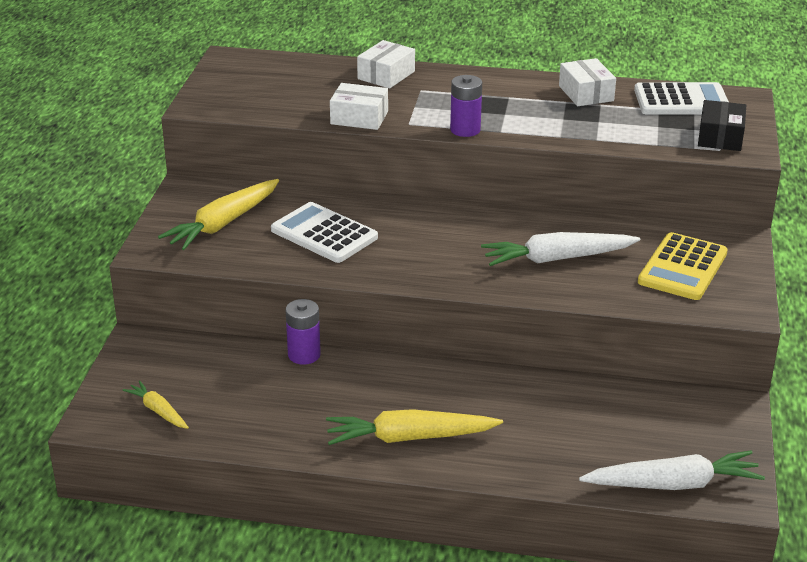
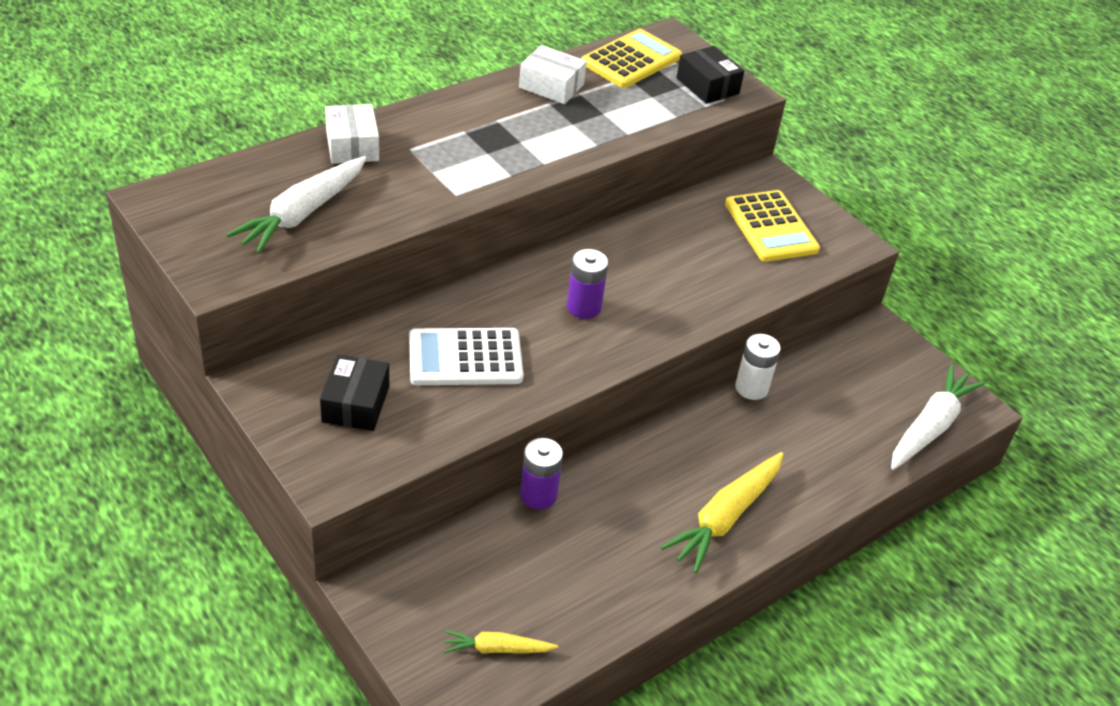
camera: 50 degrees left, 10 degrees up
(223, 224) = (355, 404): yellow carrot -> black box
(359, 118) = (401, 211): white box -> none
(465, 130) = (513, 177): purple battery -> purple battery (584, 307)
(555, 382) = (751, 388): none -> white battery
(557, 259) = (679, 271): white carrot -> white carrot (302, 214)
(681, 101) = (631, 60): white calculator -> yellow calculator

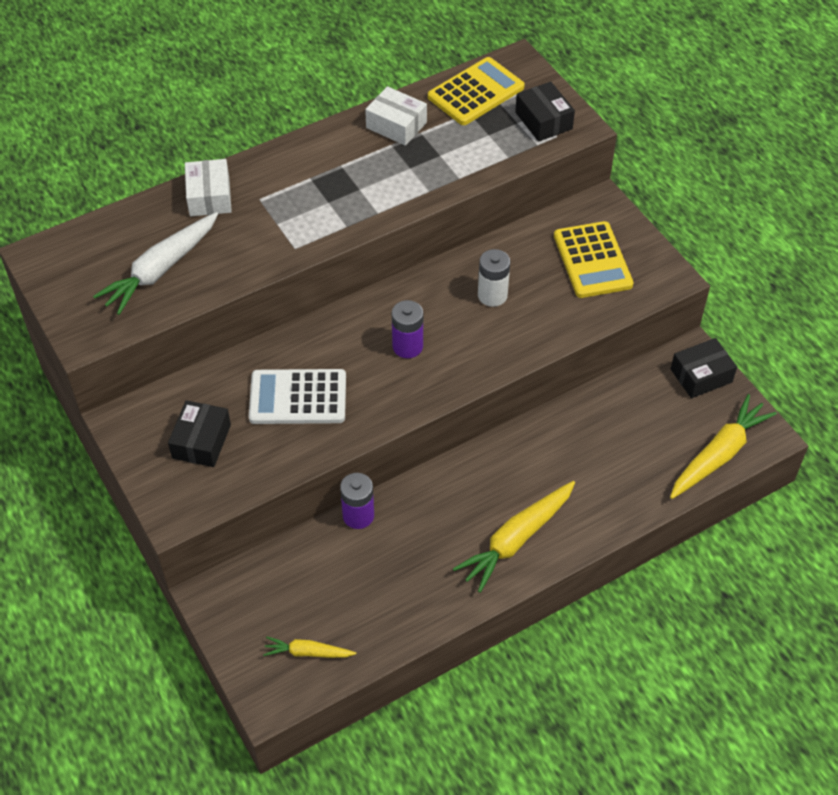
camera: 10 degrees right, 10 degrees up
(751, 388) = (561, 414): white battery -> white battery (492, 295)
(894, 350) = (701, 375): none -> black box
(930, 427) = (719, 454): white carrot -> yellow carrot

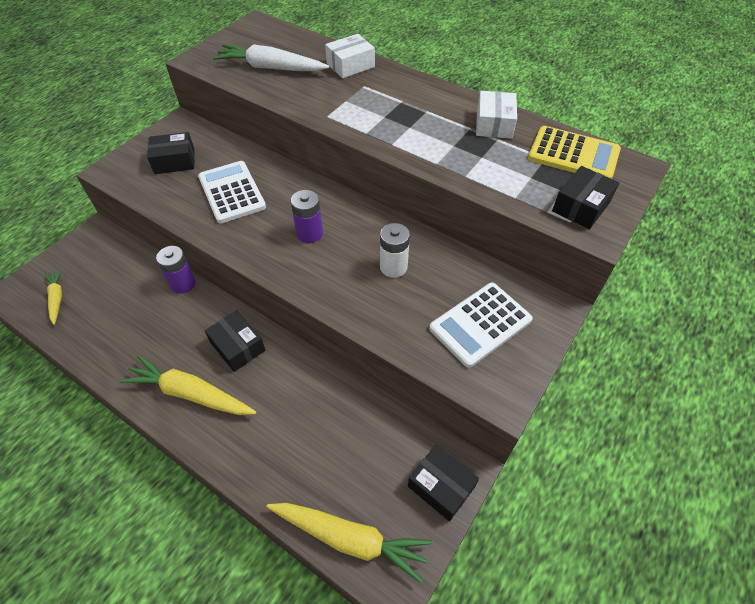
camera: 65 degrees right, 0 degrees up
(477, 484) = (238, 346): none -> black box
(592, 260) = (480, 324): yellow calculator -> white calculator

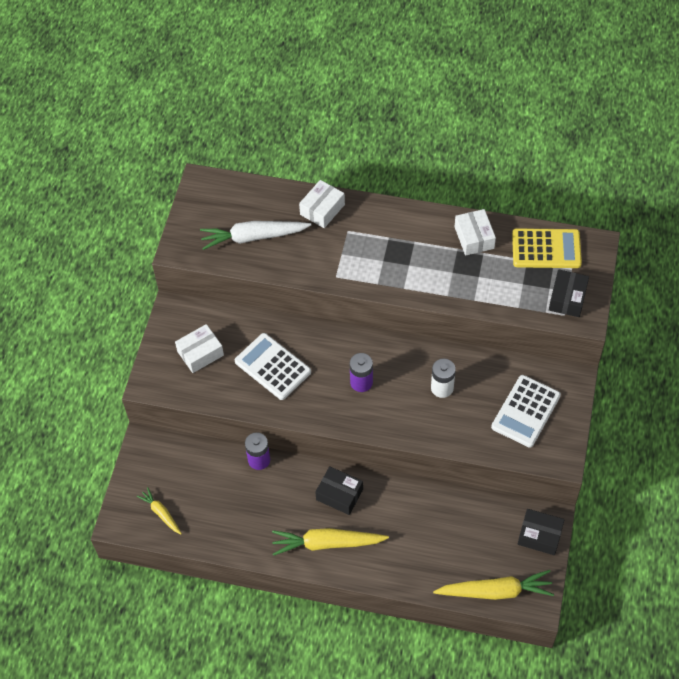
camera: 20 degrees left, 5 degrees up
(174, 161) = (200, 353): black box -> white box

